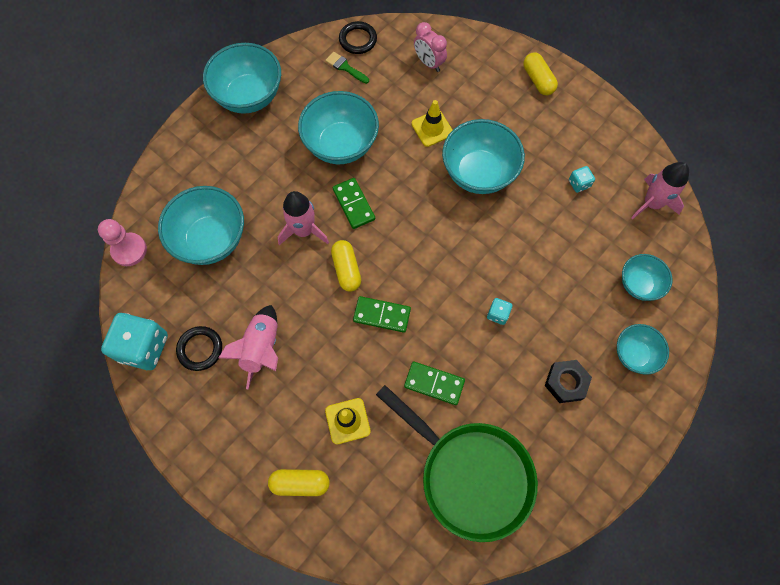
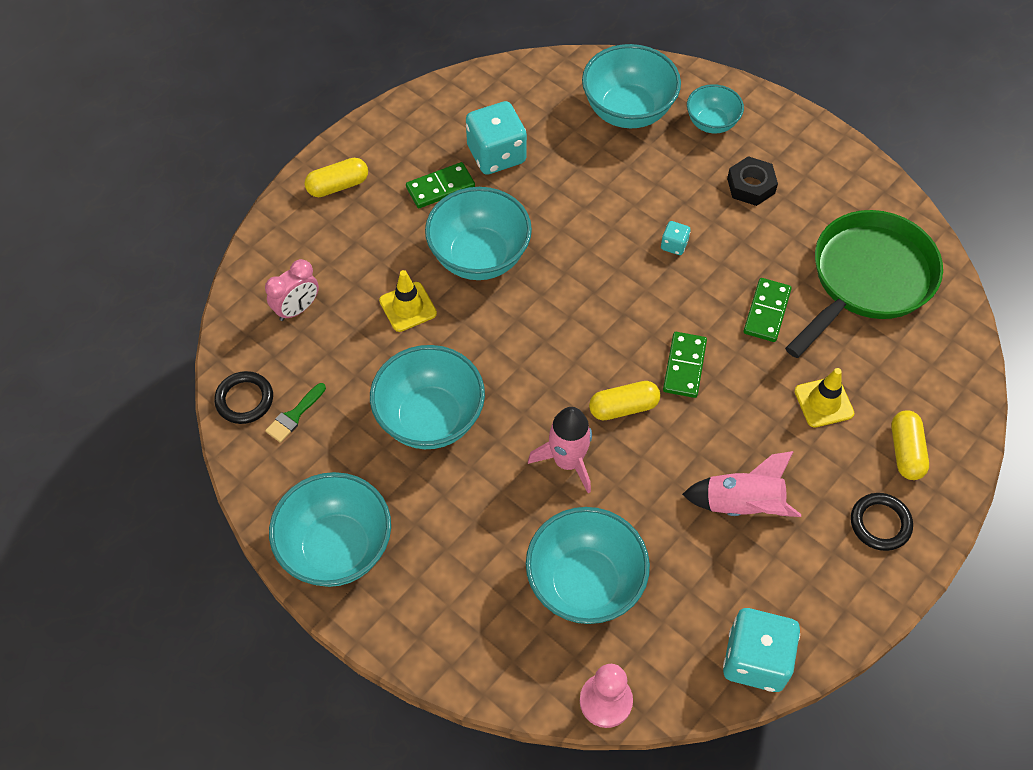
camera: 90 degrees left, 10 degrees down
(200, 349) = (750, 583): black ring -> black ring (880, 523)
(353, 204) = (526, 401): green domino -> green domino (440, 187)
(579, 184) = (496, 155): turquoise dice -> turquoise dice, size x2.18
(638, 284) = (628, 111): turquoise bowl -> turquoise bowl, size x1.72
(652, 203) = (523, 89): pink rocket -> none

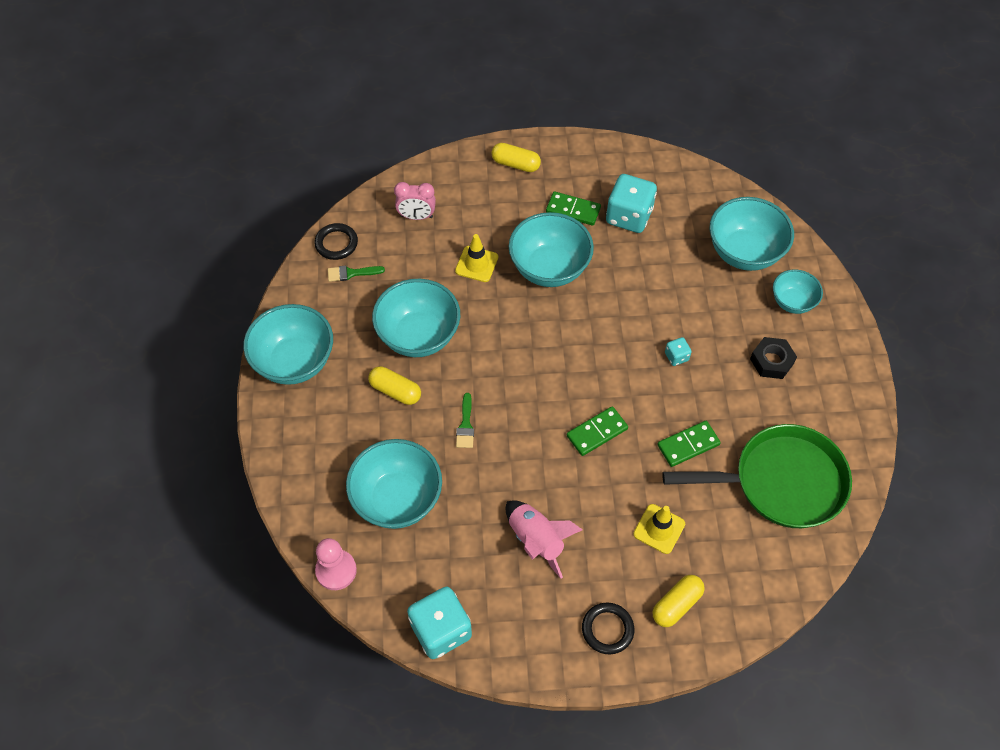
camera: 45 degrees right, 0 degrees up
(567, 461) = (465, 425): pink rocket -> green brush
(623, 407) = (532, 424): yellow capsule -> yellow capsule (395, 391)

